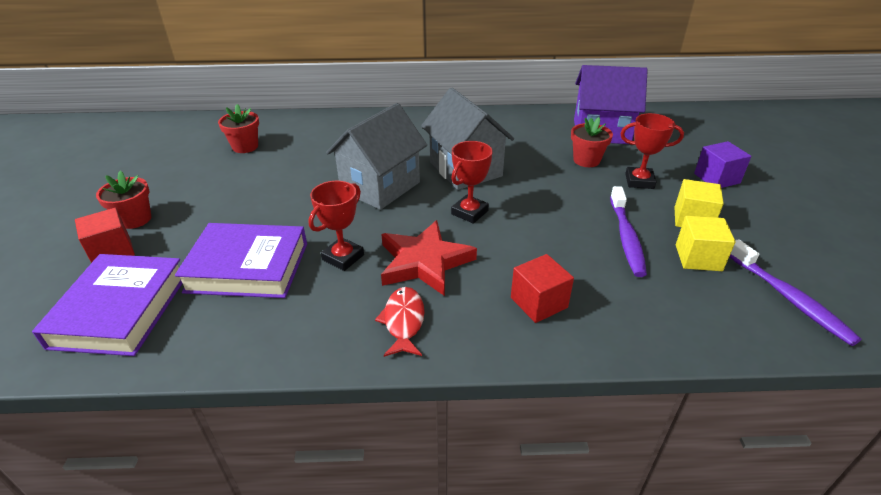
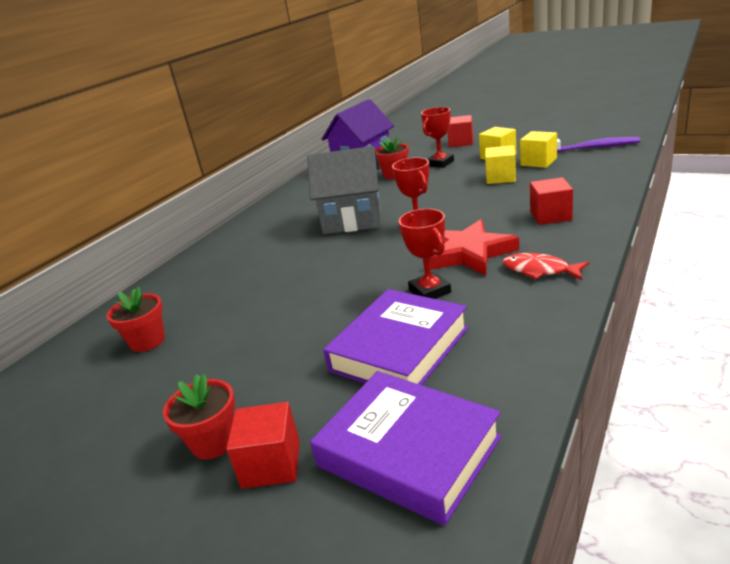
camera: 55 degrees left, 10 degrees down
(380, 187) = (334, 262): grey house -> none
(626, 237) = (500, 178): purple toothbrush -> yellow cube
(716, 178) = (461, 142): purple cube -> red cube

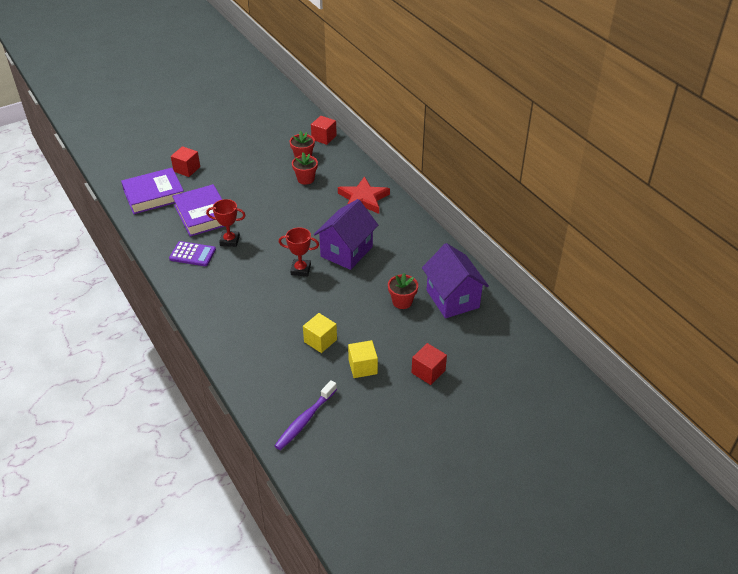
camera: 115 degrees right, 15 degrees up
(213, 442) = (213, 161): red flower pot -> red flower pot (305, 179)
(353, 220) = (346, 251): grey house -> purple house
(440, 163) = (393, 333): red trophy -> none
(468, 253) = (244, 269): red star -> red star (363, 199)
(501, 302) = (192, 254): none -> purple calculator
(538, 162) = (320, 375): yellow cube -> none
(539, 270) = (197, 279): red fish -> none
(550, 216) = (238, 320): red cube -> red cube (324, 137)

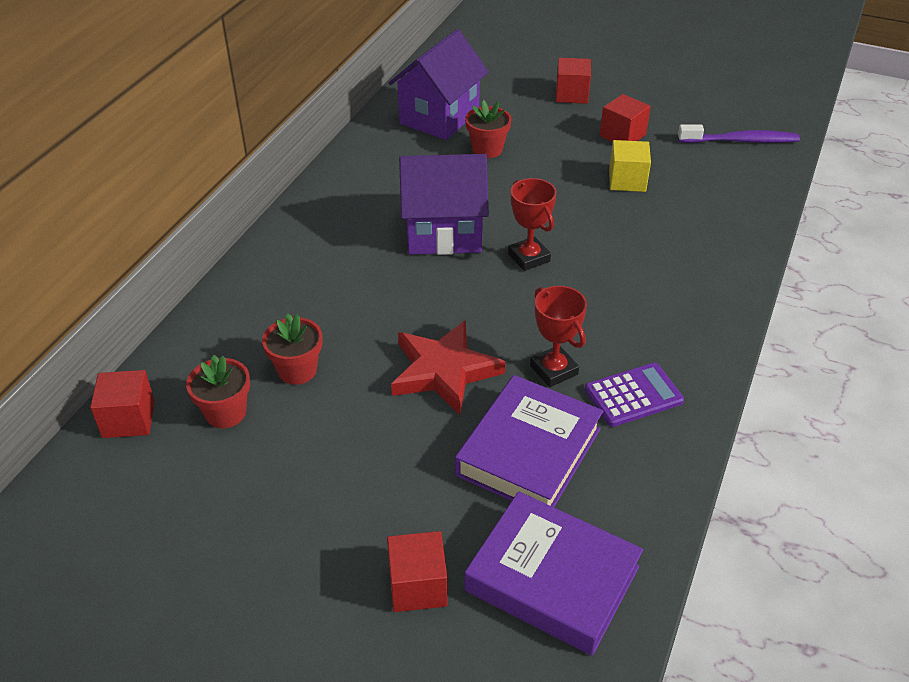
camera: 125 degrees left, 0 degrees up
(192, 254) = (633, 395): purple calculator -> purple calculator turned 90 degrees clockwise
(363, 199) = (298, 273): red star -> red star (444, 371)
(363, 367) = (622, 135): yellow cube -> red cube

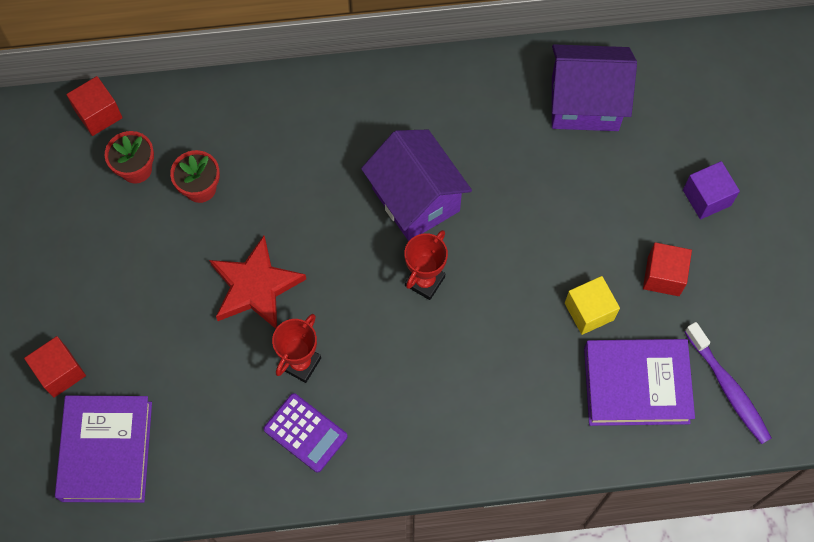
camera: 60 degrees right, 25 degrees up
(487, 149) = (560, 170): red flower pot -> none
(528, 451) = (208, 384): purple book -> purple book (636, 385)
(571, 94) = (706, 197): red cube -> purple cube

